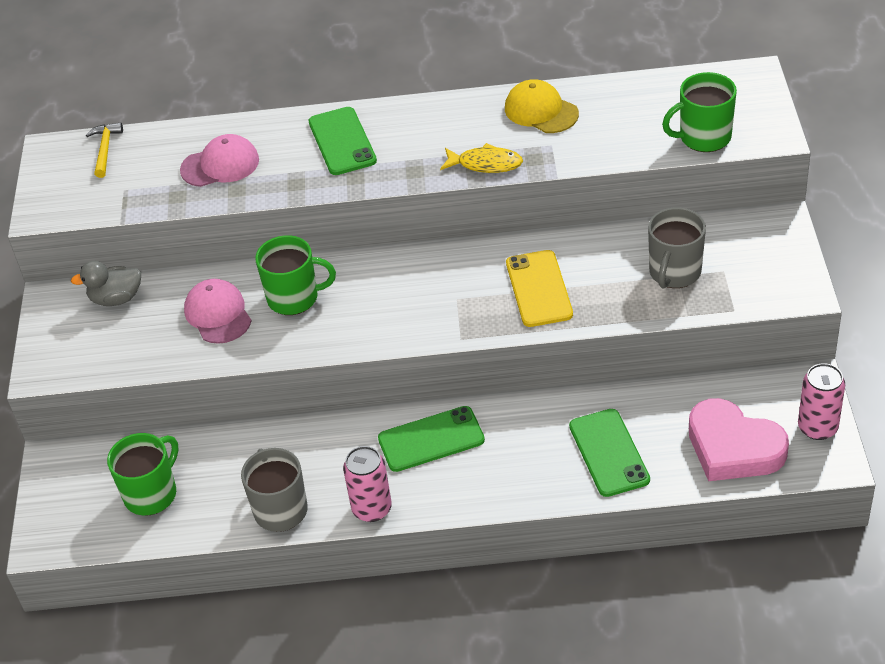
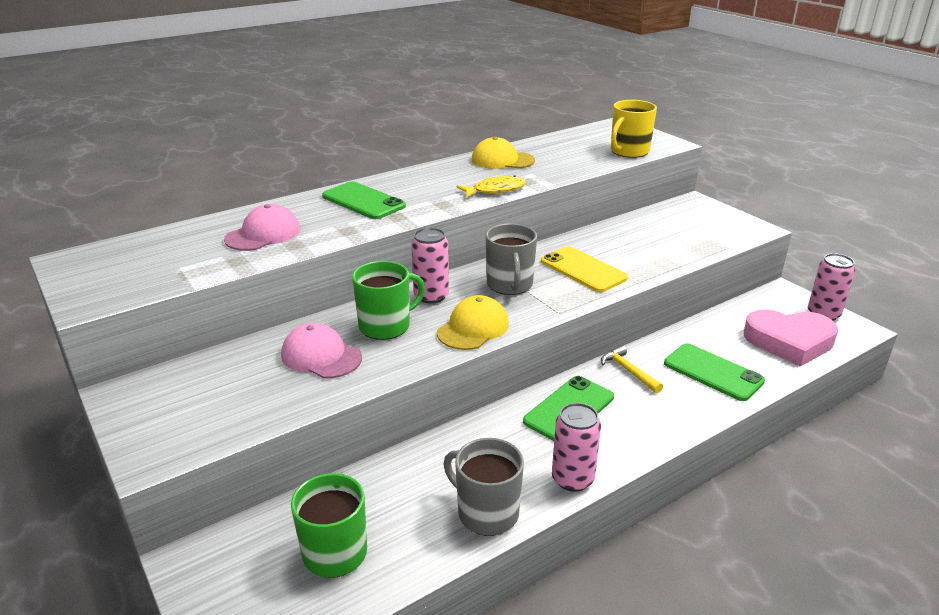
camera: 35 degrees left, 15 degrees down
(105, 150) = (132, 248): yellow hammer -> yellow hammer (628, 371)
(116, 298) = (200, 374): grey duck -> none
(362, 273) = (431, 296): none -> pink can
(367, 328) = (473, 328): none -> yellow cap
(674, 272) = (665, 239): grey mug -> grey mug (510, 285)
(704, 137) = (629, 151): green mug -> yellow mug

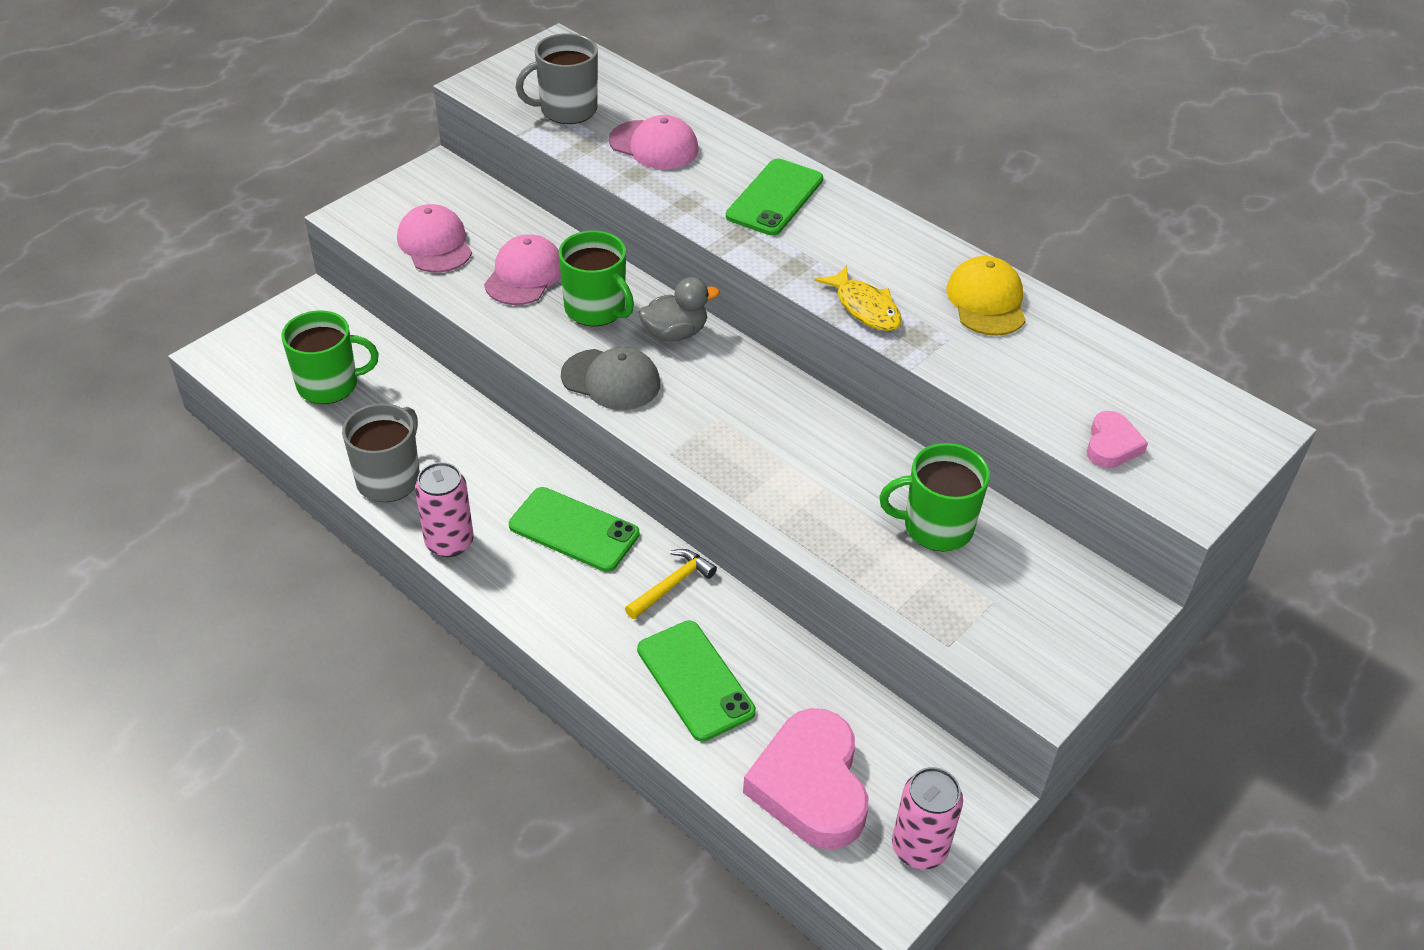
camera: 75 degrees right, 15 degrees up
(241, 403) = (435, 244): none -> pink cap
(431, 296) = (675, 333): pink can -> grey duck
(473, 328) = (611, 380): yellow cap -> grey cap
(510, 285) = (727, 399): grey mug -> grey mug (567, 110)
(583, 270) = (797, 468): yellow phone -> none
(629, 151) = (1111, 445): yellow mug -> pink heart
(637, 236) = (936, 527): none -> green mug
(713, 372) = (695, 680): green phone -> green phone turned 60 degrees counterclockwise

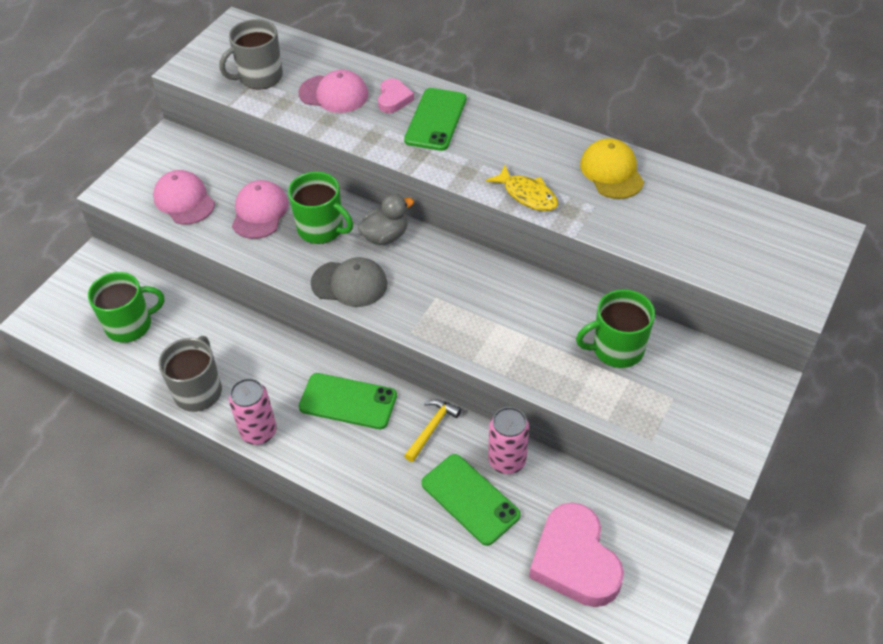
camera: 10 degrees left, 5 degrees up
(919, 848) = (663, 589): pink can -> pink can (507, 460)
(1111, 445) = (732, 267): pink heart -> pink heart (394, 99)

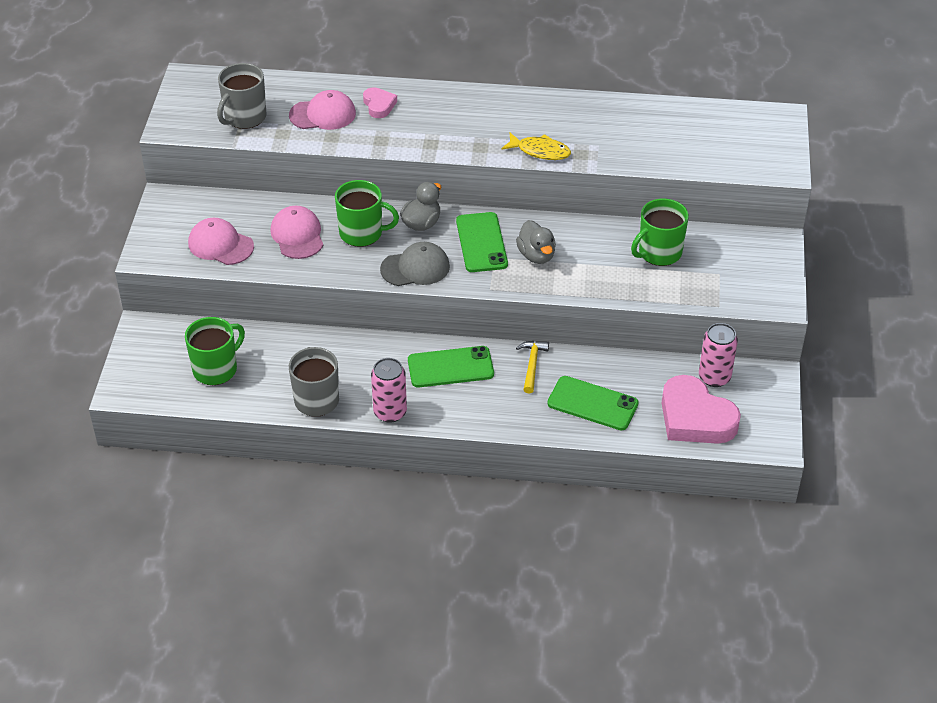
camera: 25 degrees left, 5 degrees down
(436, 120) = (427, 112): green phone -> green phone (481, 242)
(481, 309) = (536, 255): none -> grey duck
(507, 460) = (605, 368): pink can -> pink can (714, 377)
(611, 172) = (596, 116): yellow cap -> none

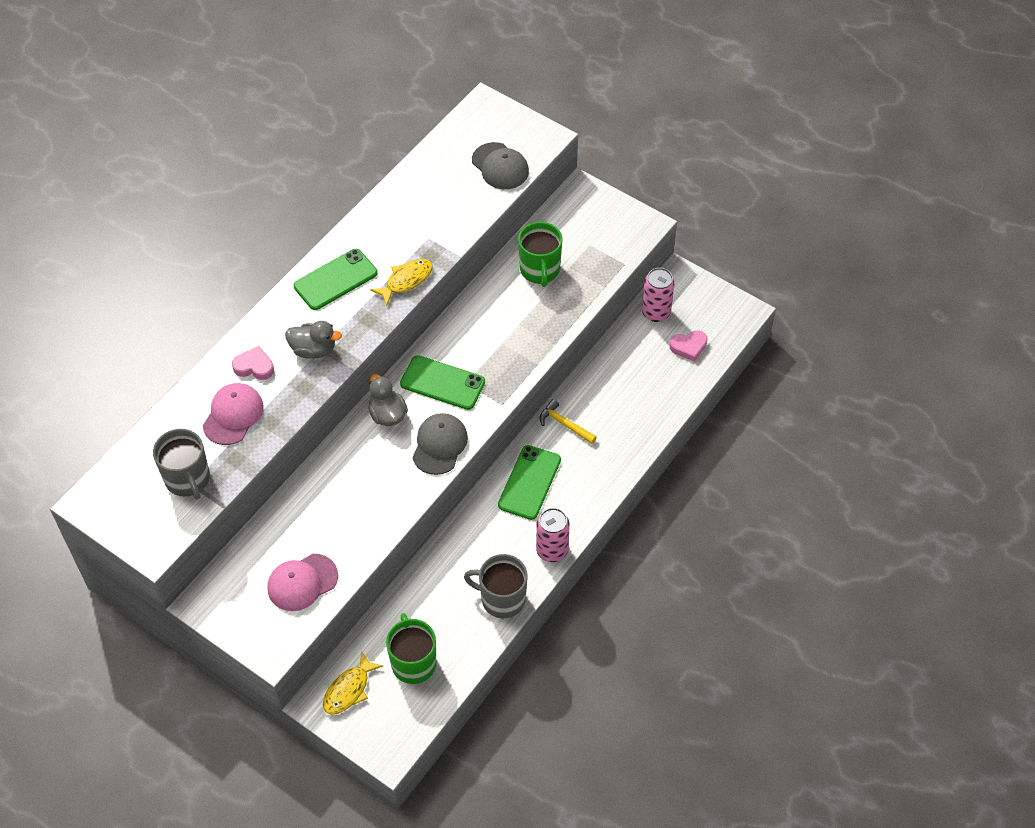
camera: 60 degrees left, 10 degrees up
(165, 341) = (349, 690): none -> yellow fish
(297, 235) = (334, 515): pink cap -> none
(362, 233) = (367, 464): green mug -> none
(536, 255) = (485, 352): grey duck -> grey duck (313, 350)
(592, 403) = (632, 405): green phone -> green phone (335, 279)
(695, 418) = (688, 347): pink heart -> pink heart, size x0.50
(721, 155) = (500, 166): none -> grey cap

